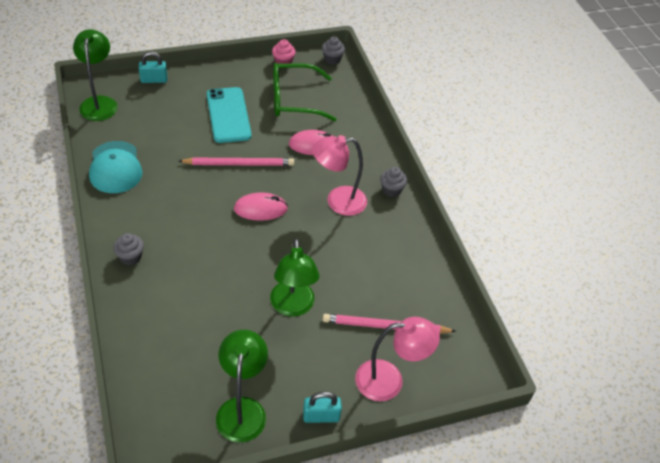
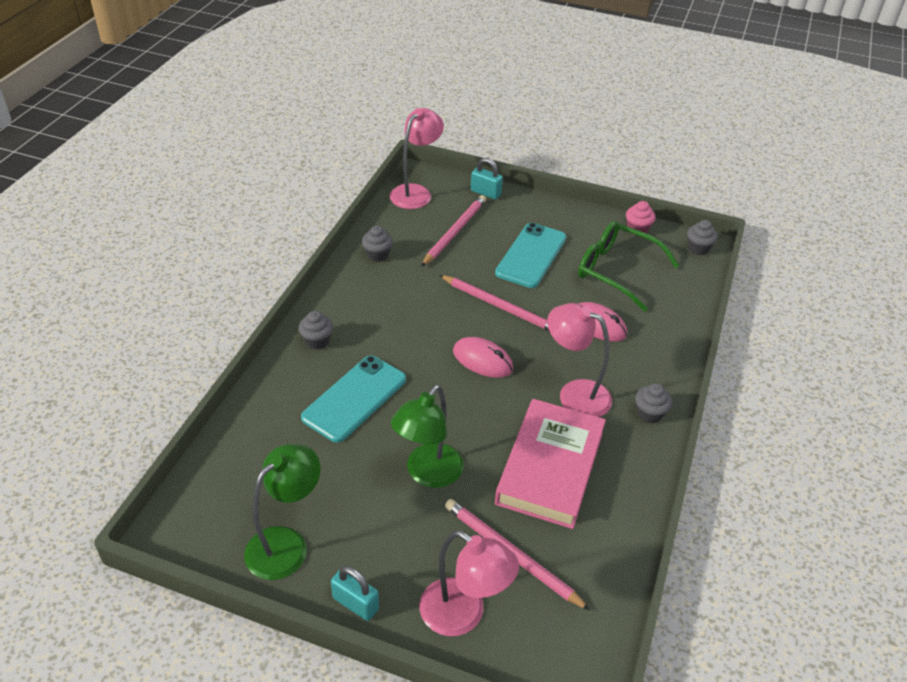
camera: 40 degrees right, 5 degrees down
(99, 103) = (415, 192): green lamp -> pink lamp
(115, 167) = (377, 255): turquoise cap -> grey cupcake
(158, 122) = (455, 232): none -> pink pencil
(197, 284) = (354, 398): none -> turquoise phone
(363, 258) = (550, 467): none -> pink book

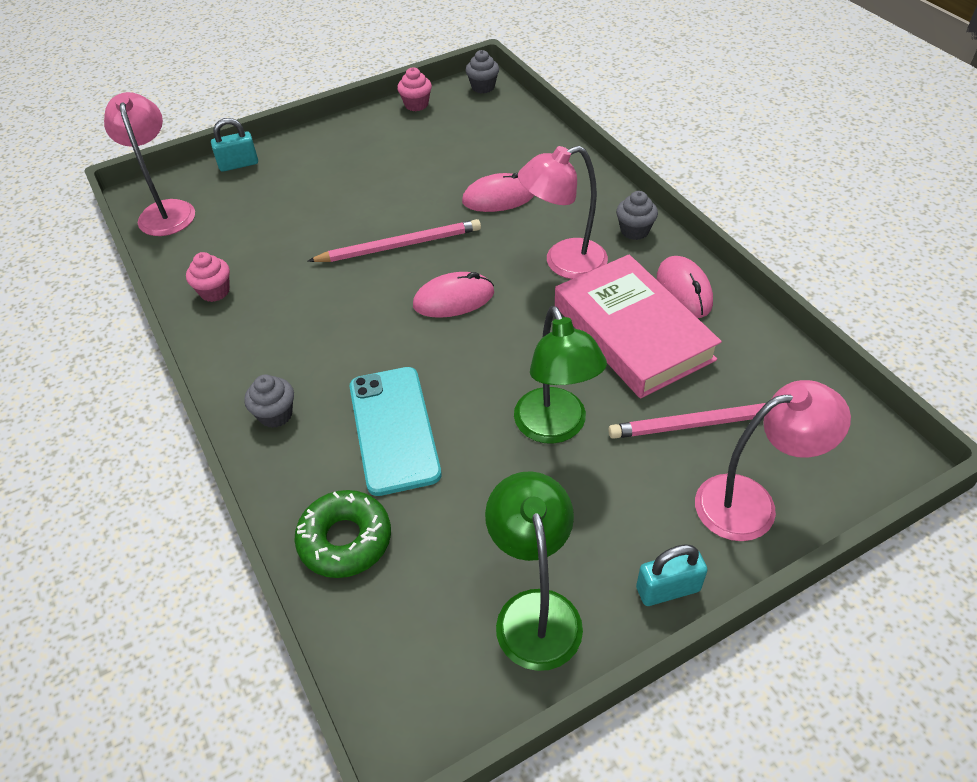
camera: 45 degrees left, 5 degrees up
(261, 427) = (345, 540): none -> green donut
(377, 255) = (215, 291): grey cupcake -> pink cupcake
(455, 232) = (261, 216): pink pencil -> none
(531, 255) = (362, 186): turquoise phone -> none
(617, 271) = (449, 147): green glasses -> none
(621, 474) = (684, 290): none -> pink mouse

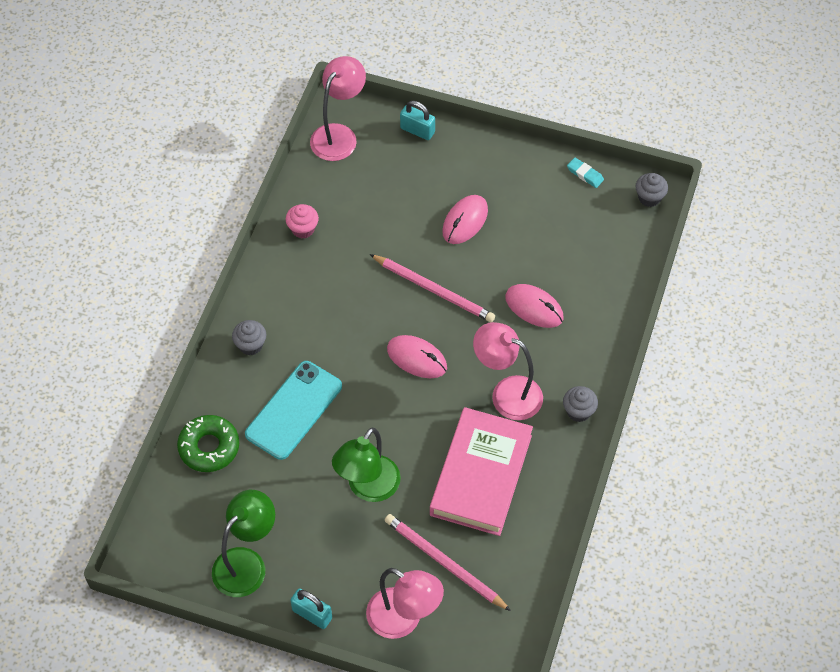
camera: 45 degrees right, 10 degrees up
(416, 104) = (585, 174): pink cupcake -> turquoise eraser
(684, 290) = (546, 478): pink mouse -> pink mouse (465, 221)

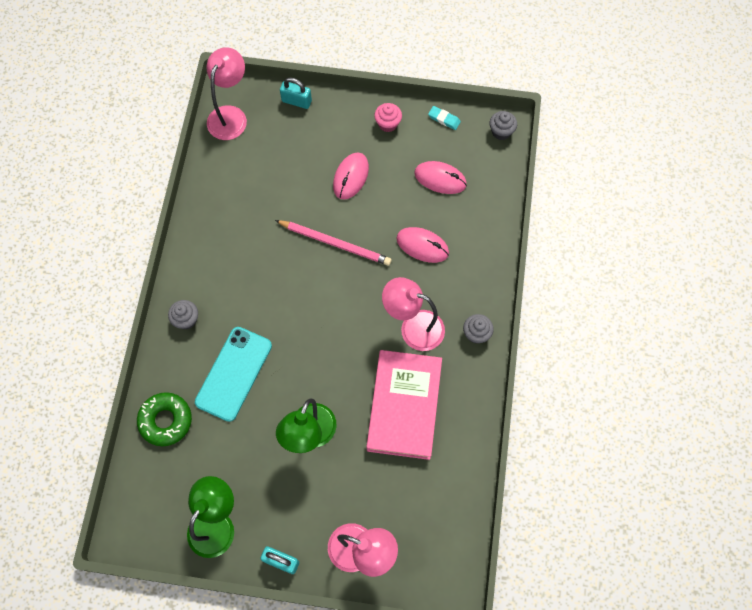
camera: 10 degrees left, 10 degrees up
(303, 229) = (214, 206): pink cupcake -> pink cupcake (388, 124)
(417, 358) = (331, 308): pink mouse -> pink mouse (440, 179)
(444, 563) = (387, 493): pink pencil -> none

